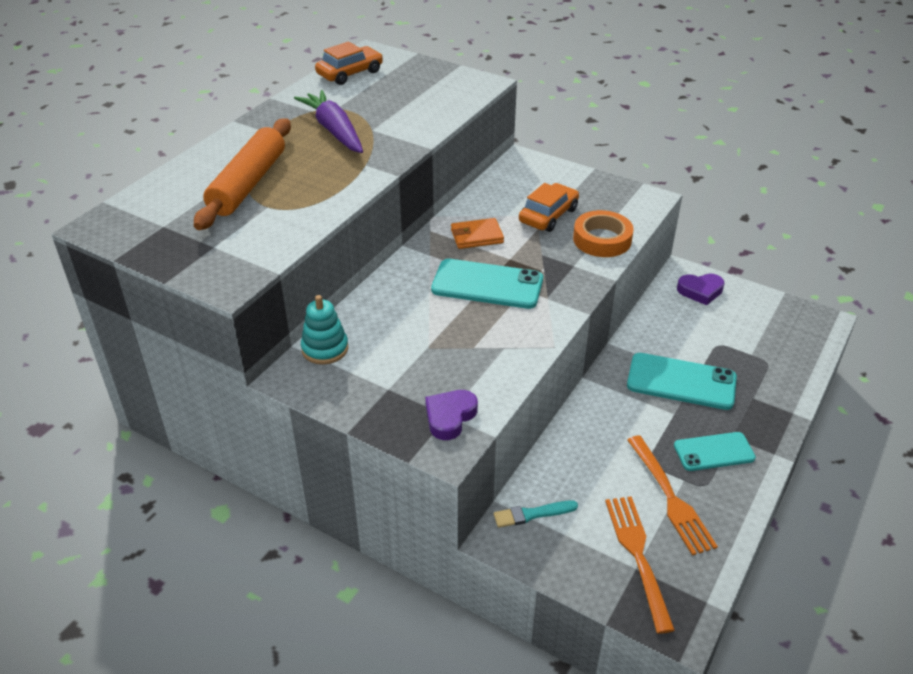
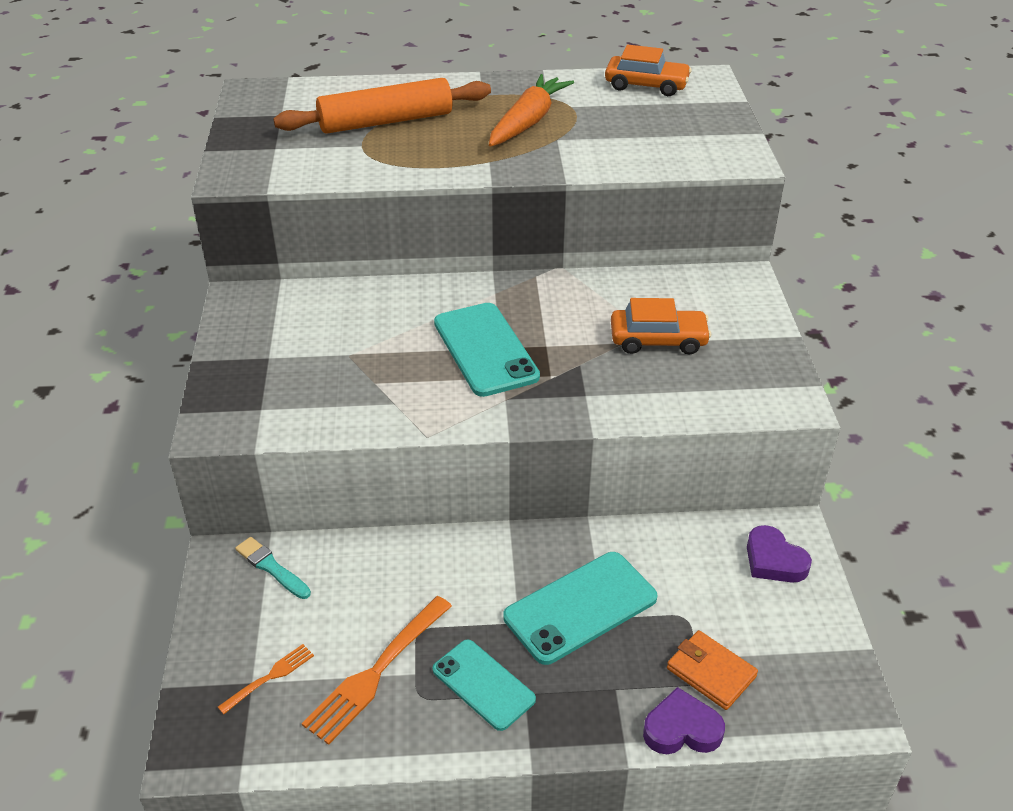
camera: 55 degrees right, 0 degrees up
(325, 349) = (292, 297): turquoise stacking toy -> none
(334, 130) = (528, 122): purple carrot -> orange carrot
(450, 417) = (259, 411): purple heart -> purple heart (682, 729)
(477, 236) = (560, 308): orange wallet -> orange wallet (711, 672)
(602, 239) = (659, 397): orange tape -> none
(638, 556) = (269, 678): orange fork -> orange fork, size x0.53
(681, 381) = (580, 607): turquoise phone -> turquoise phone turned 75 degrees clockwise

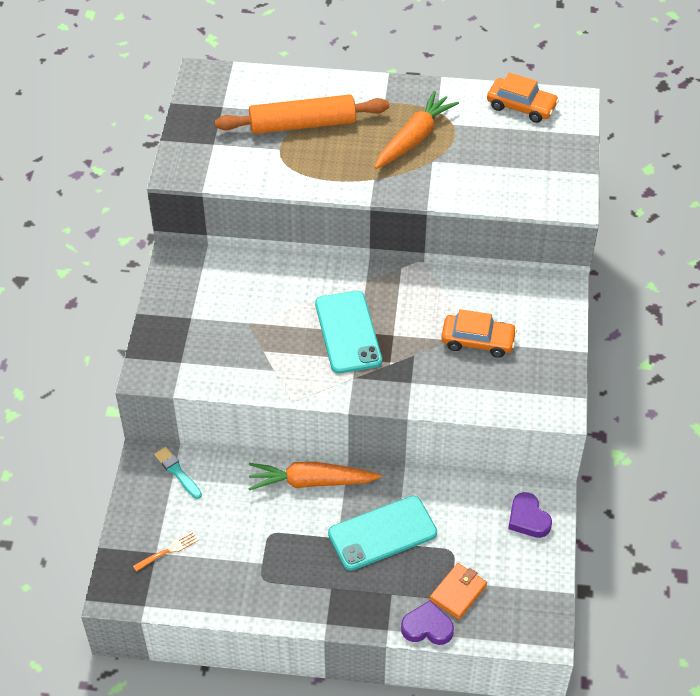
camera: 10 degrees right, 10 degrees up
(377, 671) = (238, 557): orange fork -> none
(464, 555) = (311, 482): none -> orange carrot
(483, 685) = (305, 577): turquoise phone -> none
(711, 672) = (458, 593): orange wallet -> orange wallet turned 75 degrees clockwise

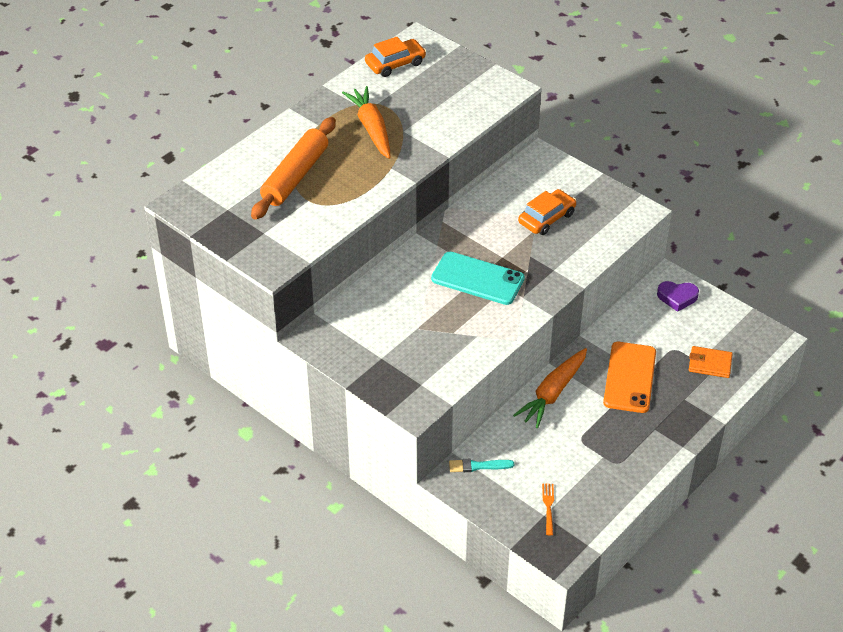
camera: 55 degrees left, 5 degrees down
(382, 533) = (630, 377): turquoise phone -> orange phone
(427, 627) = (726, 394): purple heart -> none
(458, 593) = (710, 364): orange wallet -> orange wallet turned 60 degrees counterclockwise

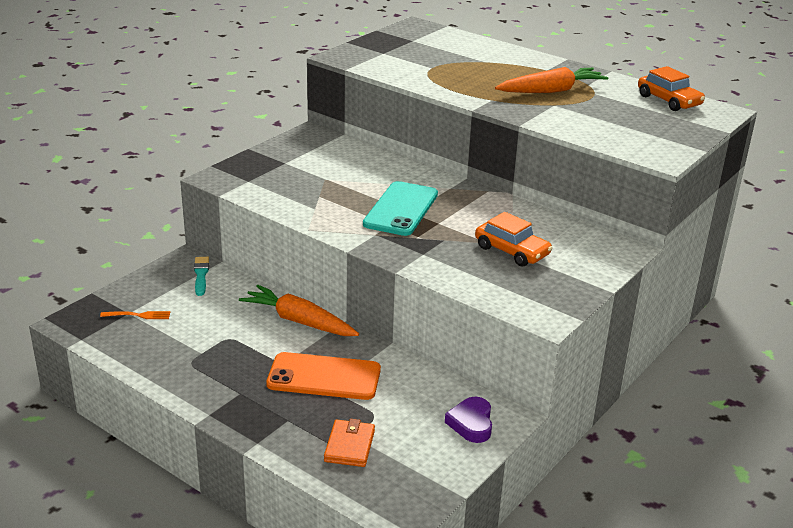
camera: 85 degrees right, 15 degrees down
(295, 176) = (465, 62): orange rolling pin -> none

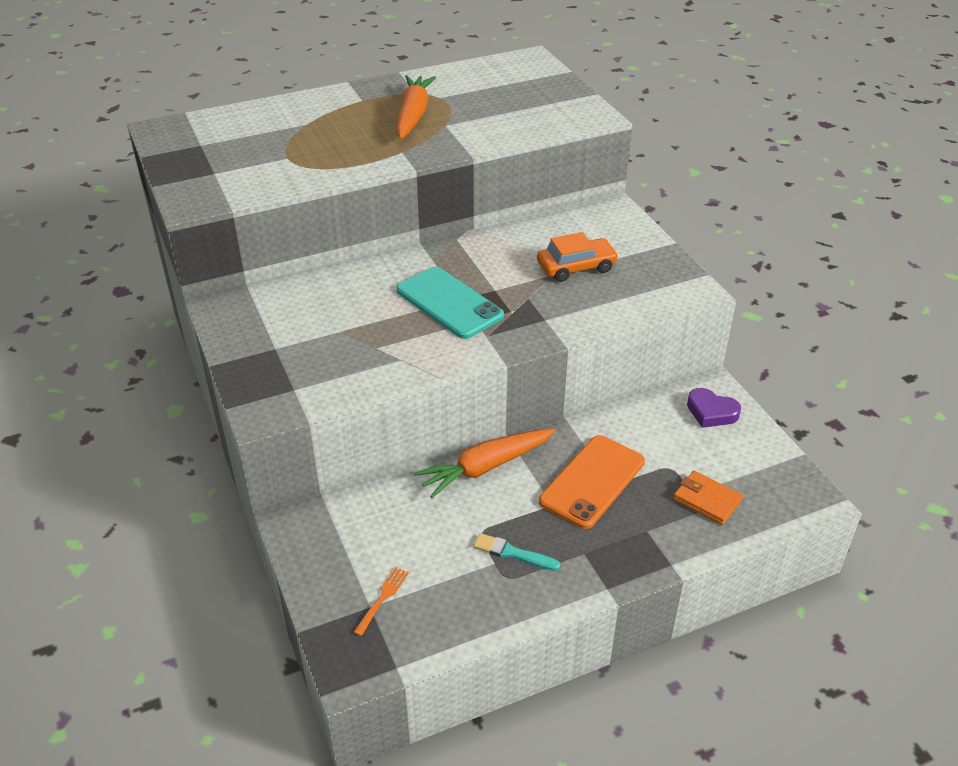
camera: 60 degrees left, 10 degrees up
(201, 275) = (337, 518): turquoise brush -> turquoise brush (513, 553)
(669, 100) = (488, 71): orange car -> none

